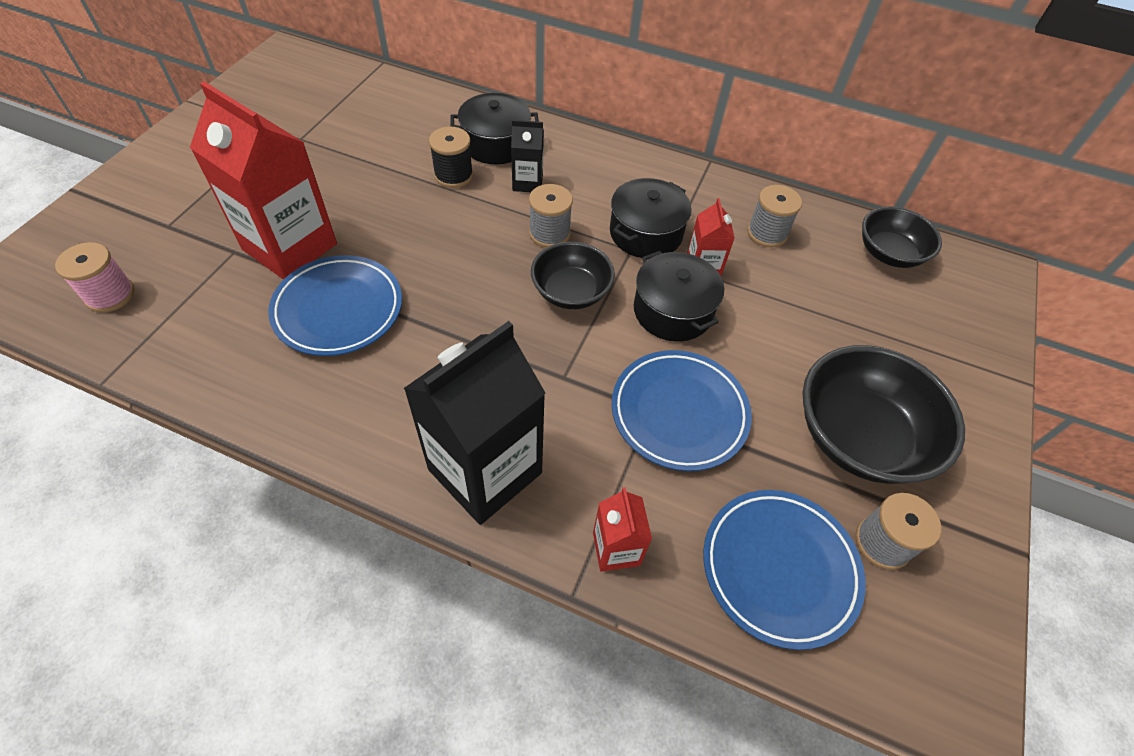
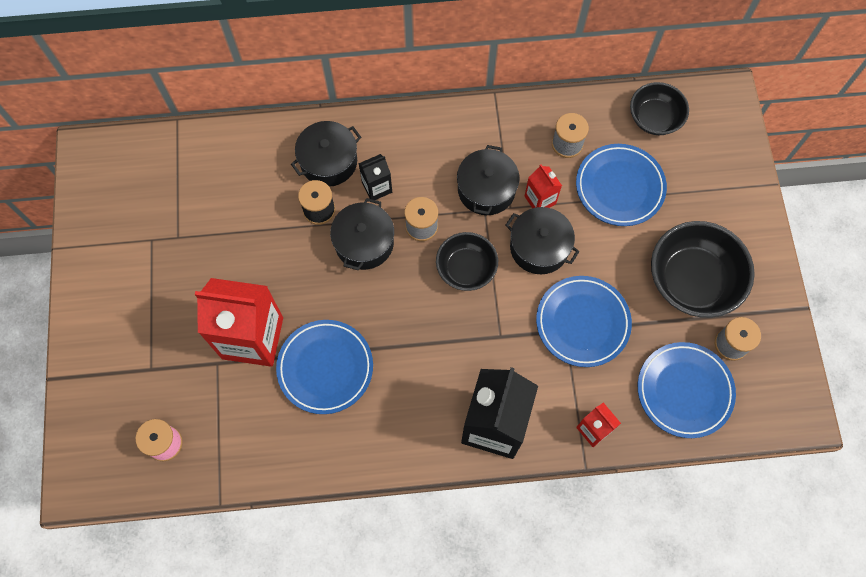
camera: 25 degrees left, 15 degrees up
(476, 220) = (364, 243): none -> black pot
(809, 297) = (619, 187): none -> blue plate

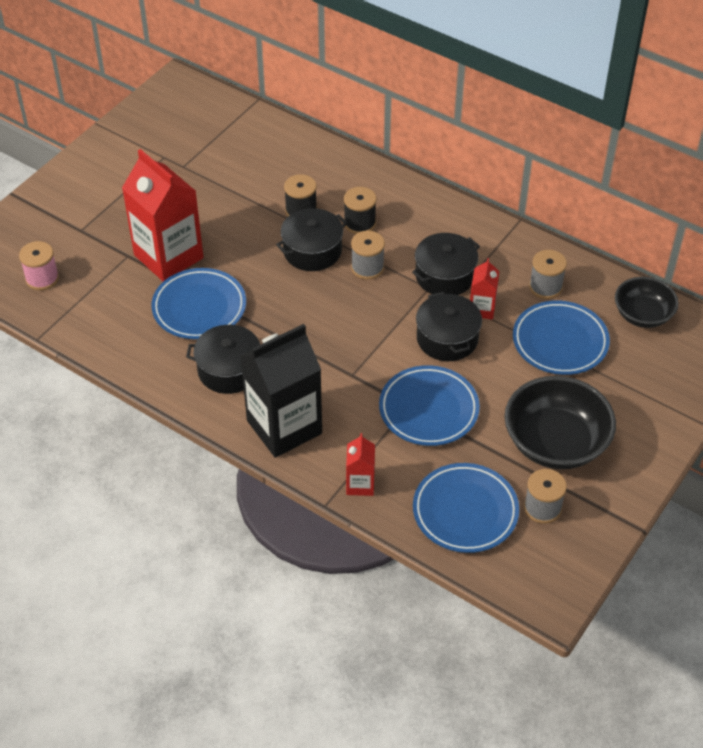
camera: 40 degrees right, 20 degrees down
(328, 161) = (341, 186): black pot -> black pot (229, 370)
(377, 187) = (359, 223): black carton -> black spool
(466, 268) = (373, 315): black bowl -> none

